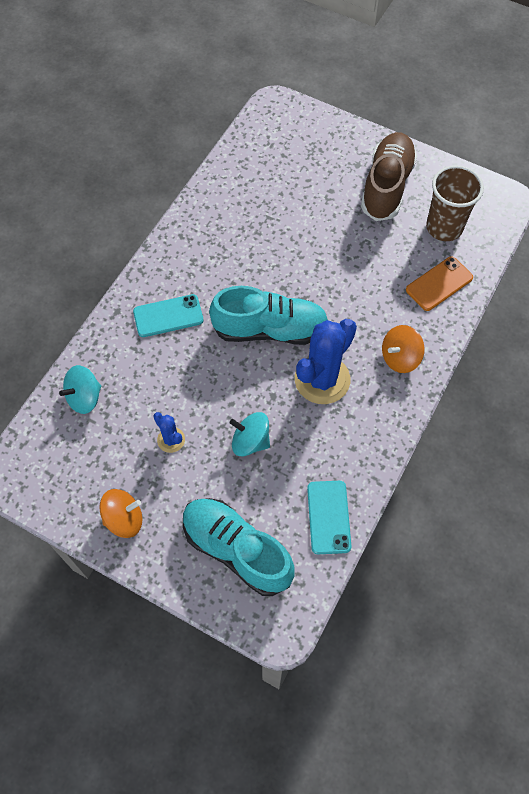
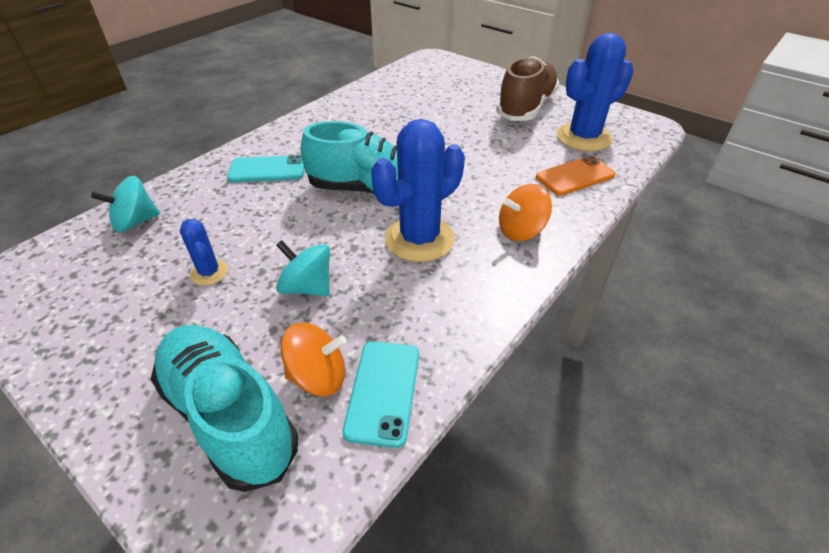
camera: 10 degrees right, 20 degrees down
(124, 519) = (96, 350): orange spinning top -> orange spinning top (318, 376)
(444, 227) = (583, 137): brown cup -> blue cactus

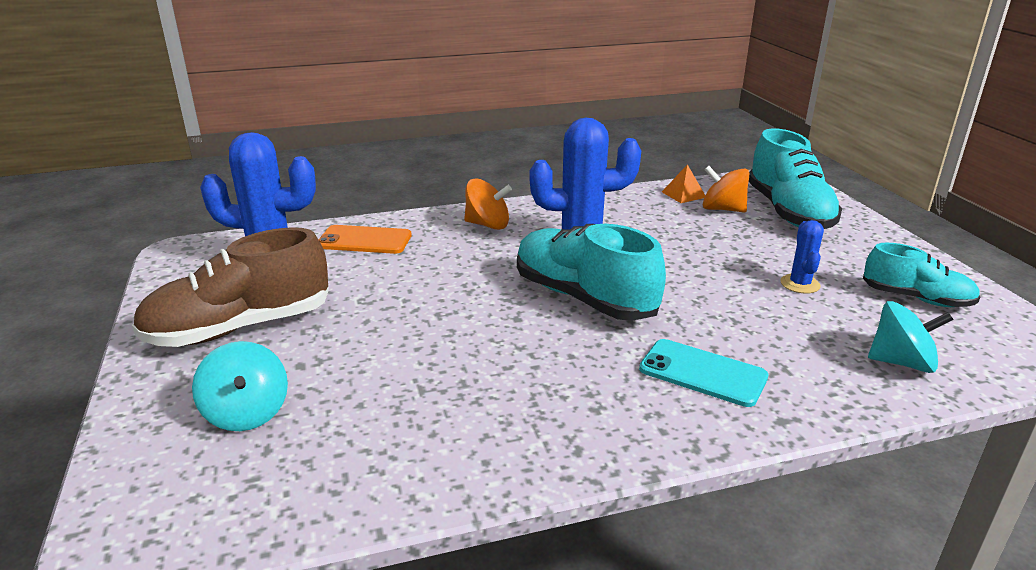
camera: 145 degrees left, 15 degrees down
(98, 298) = (916, 298): none -> turquoise shoe
(307, 287) = (707, 248): turquoise spinning top -> turquoise spinning top (247, 413)
(383, 391) = (683, 194): turquoise phone -> orange pyramid

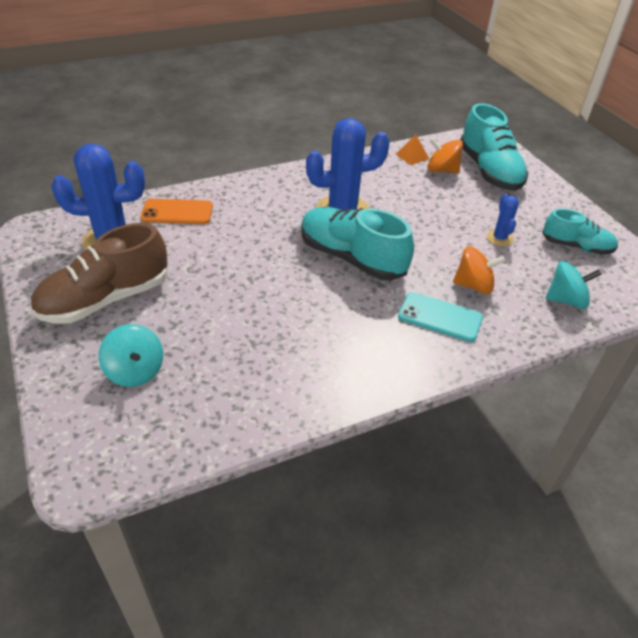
camera: 10 degrees left, 15 degrees up
(487, 225) = (269, 192): orange spinning top -> orange spinning top (473, 285)

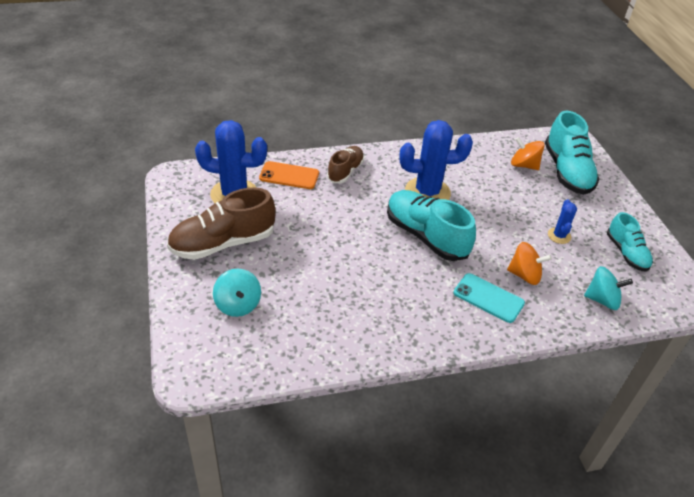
camera: 10 degrees right, 0 degrees up
(243, 199) = (345, 171): none -> brown shoe
(412, 156) = (500, 148): orange pyramid -> none
(576, 246) = (626, 253): turquoise shoe -> turquoise shoe turned 45 degrees clockwise

